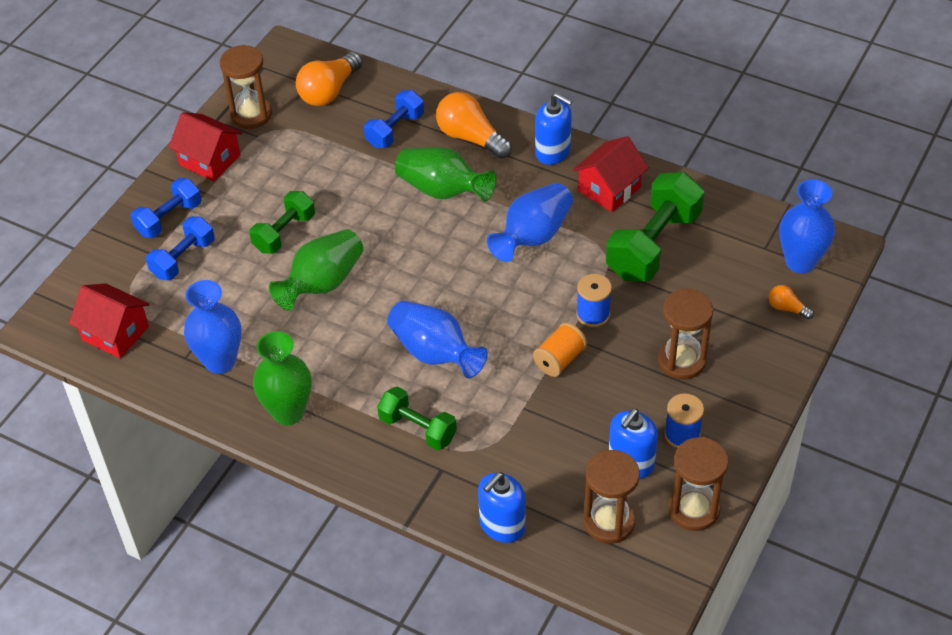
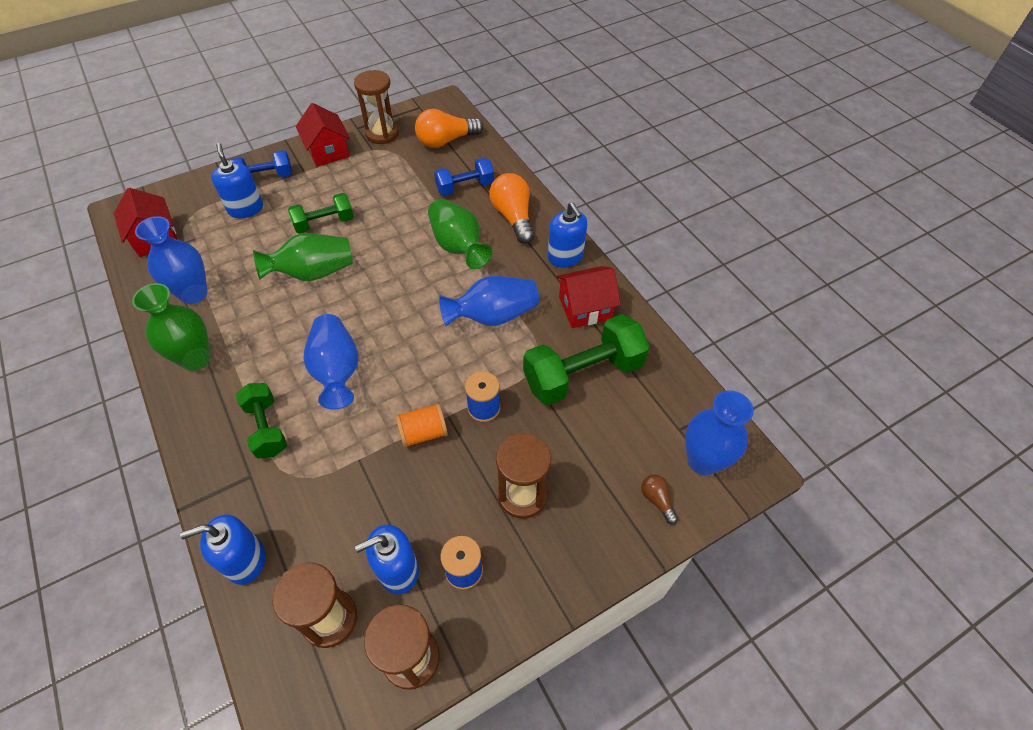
camera: 30 degrees right, 5 degrees up
(183, 259) = (246, 209): blue dumbbell -> blue soap dispenser
(787, 308) = (657, 500): orange light bulb -> brown light bulb

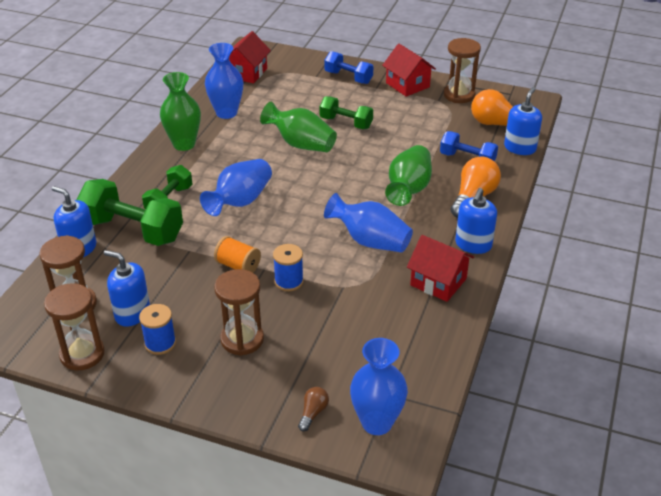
camera: 50 degrees right, 15 degrees down
(246, 209) = (313, 87): blue soap dispenser -> blue soap dispenser (520, 148)
(328, 151) = (407, 85): red house -> red house turned 60 degrees counterclockwise
(583, 374) = (376, 314): green dumbbell -> green dumbbell (133, 230)

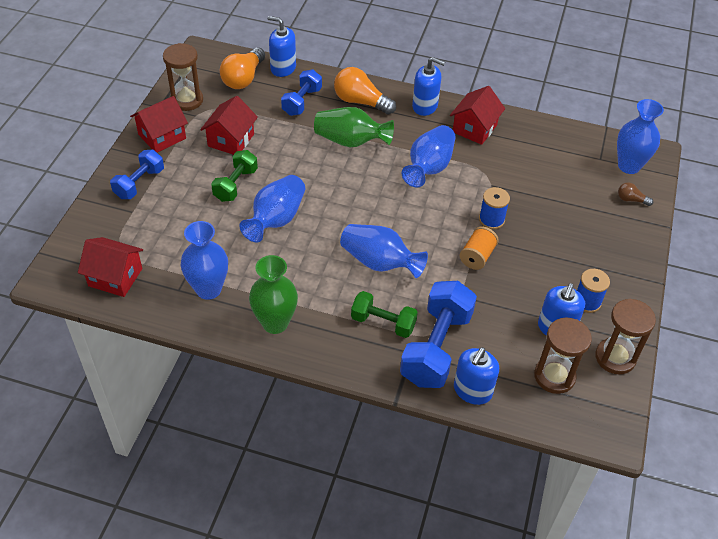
camera: 95 degrees left, 10 degrees up
(133, 230) = (436, 347): green dumbbell -> blue dumbbell
(242, 339) = (568, 246): brown hourglass -> none
(301, 144) = (276, 219): green vase -> blue vase
(405, 119) = (231, 140): none -> red house

